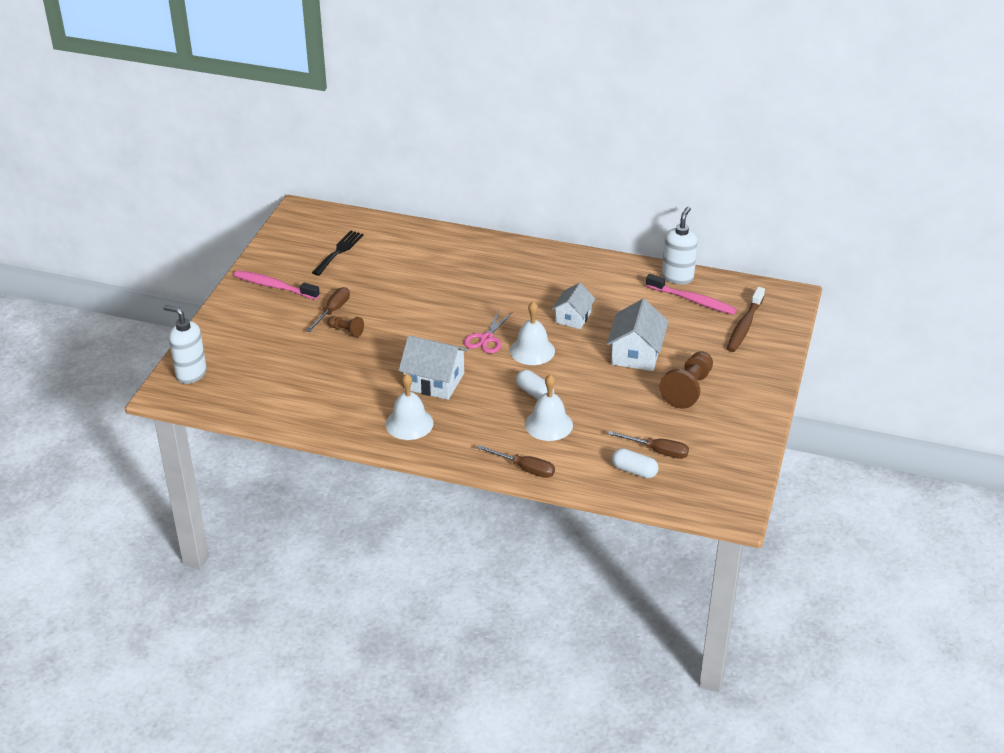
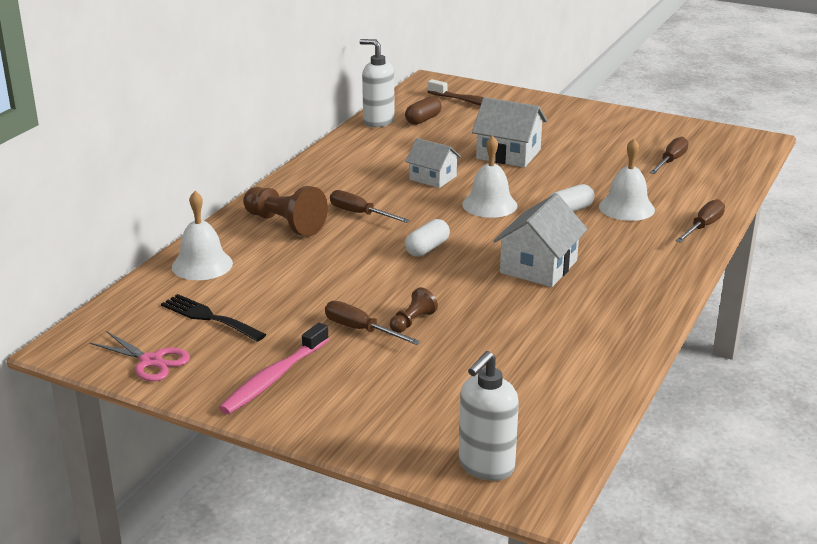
camera: 80 degrees left, 10 degrees down
(409, 423) = (621, 288): white bell -> white bell (202, 265)
(486, 339) = (459, 228): pink scissors -> pink scissors (151, 361)
(497, 290) = (360, 214): none -> brown screwdriver
(634, 471) = (702, 174): white capsule -> white capsule (427, 248)
(688, 389) = (572, 138): brown pawn -> brown pawn (285, 224)
(692, 300) = (423, 120): pink toothbrush -> brown capsule

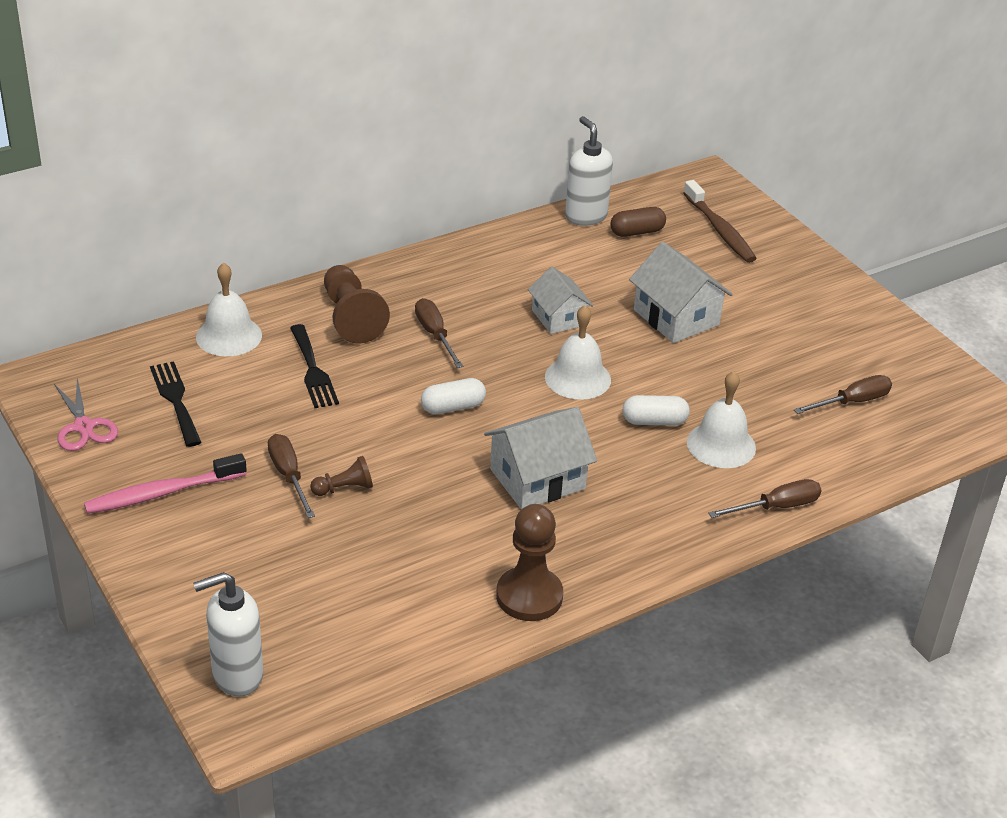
camera: 30 degrees right, 10 degrees up
(296, 263) = (313, 370): none -> black fork
(623, 332) = (529, 596): none -> brown pawn

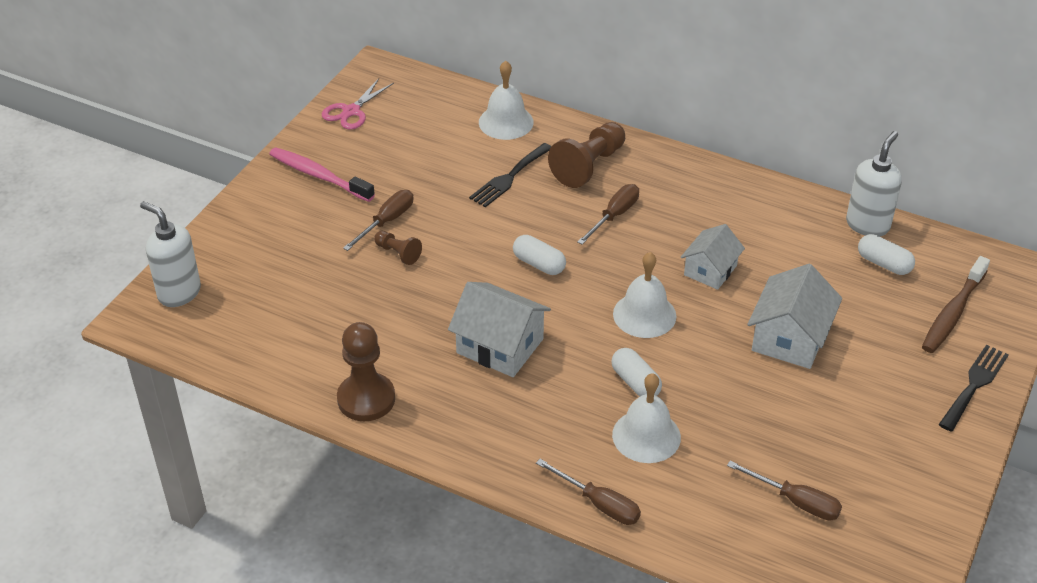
camera: 60 degrees right, 5 degrees up
(175, 400) = (415, 134): black fork -> black fork (974, 385)
(637, 232) = (883, 264): brown capsule -> white capsule

